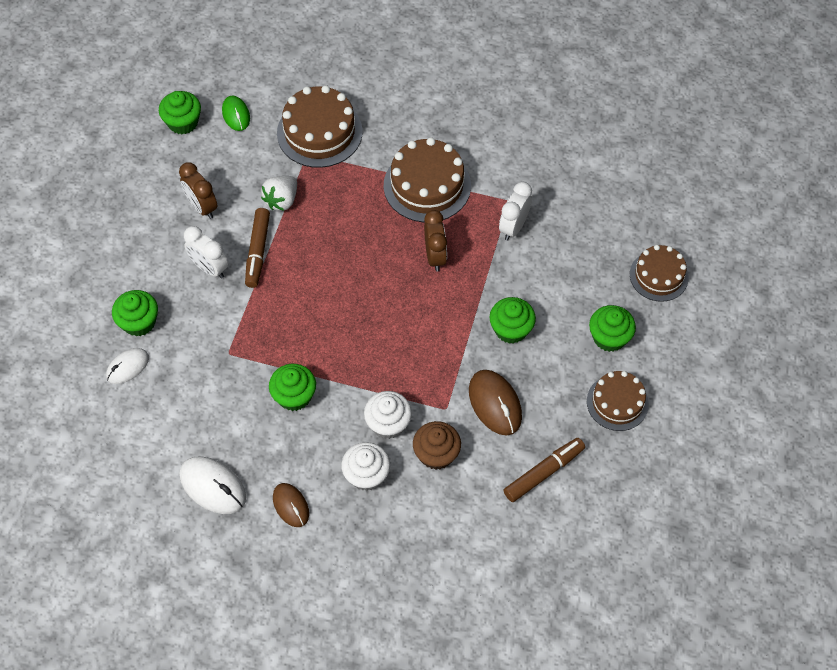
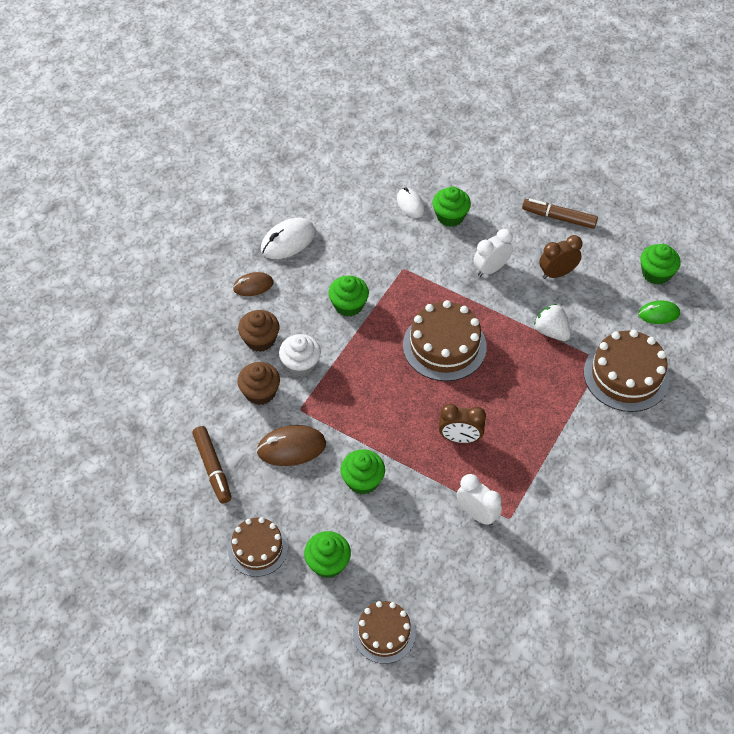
camera: 105 degrees right, 5 degrees down
(257, 251) = (499, 304): brown marker -> brown marker (558, 218)
(366, 475) = (260, 340): white cupcake -> brown cupcake
(427, 185) = (544, 451): brown cake -> brown cake (444, 346)

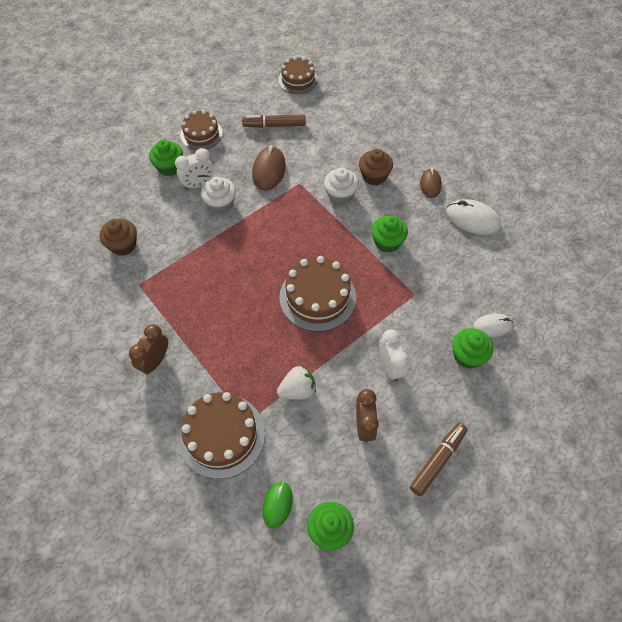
camera: 110 degrees right, 5 degrees up
(260, 392) = (325, 164): brown cupcake -> brown cupcake (123, 245)
(288, 241) = (472, 219): white mouse -> white mouse turned 45 degrees counterclockwise
(362, 480) = (220, 203): green cupcake -> white cupcake
(384, 633) = (103, 182): brown cake -> brown cake (298, 80)
(460, 438) = (224, 276): brown clock -> brown clock (155, 361)
(477, 514) = (155, 264): white clock -> white clock (198, 184)

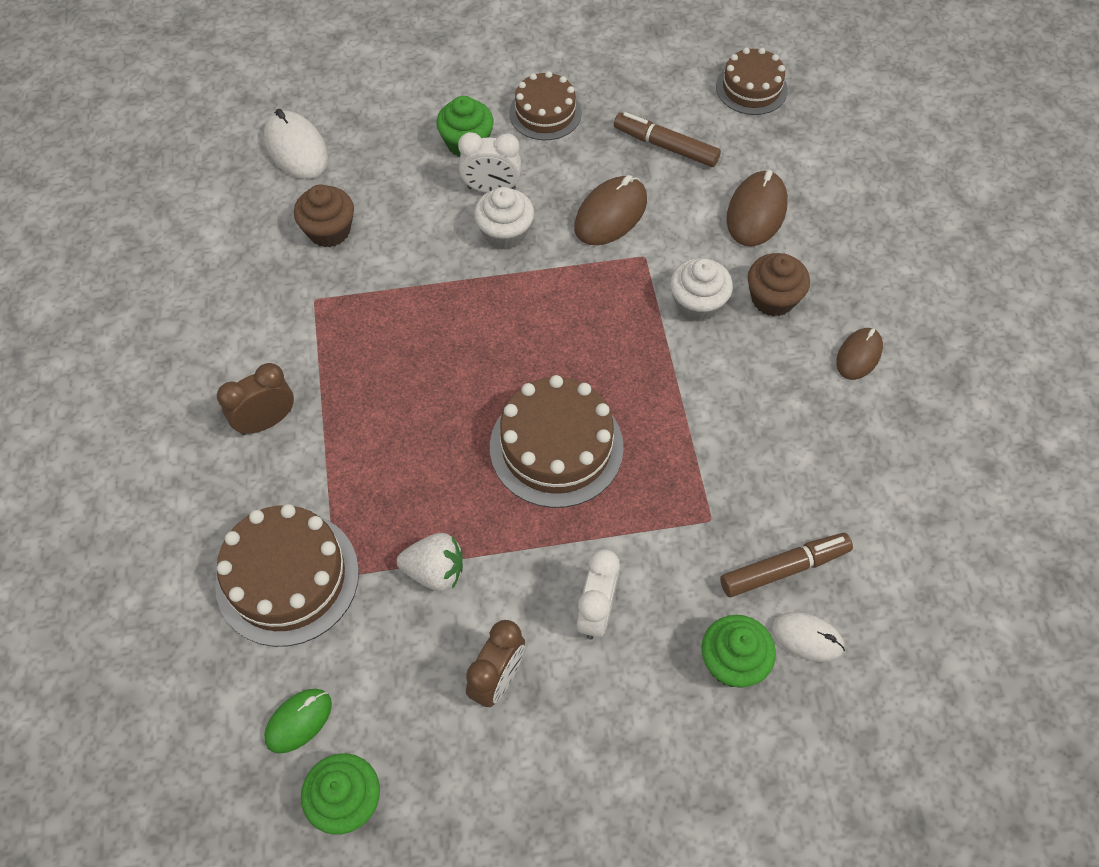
camera: 30 degrees right, 0 degrees up
(339, 138) = (756, 212): none -> brown mouse
(387, 242) = (723, 415): green cupcake -> none
(438, 460) = (574, 797): brown marker -> brown marker (784, 569)
(472, 219) = (893, 447): white mouse -> white mouse (296, 149)

